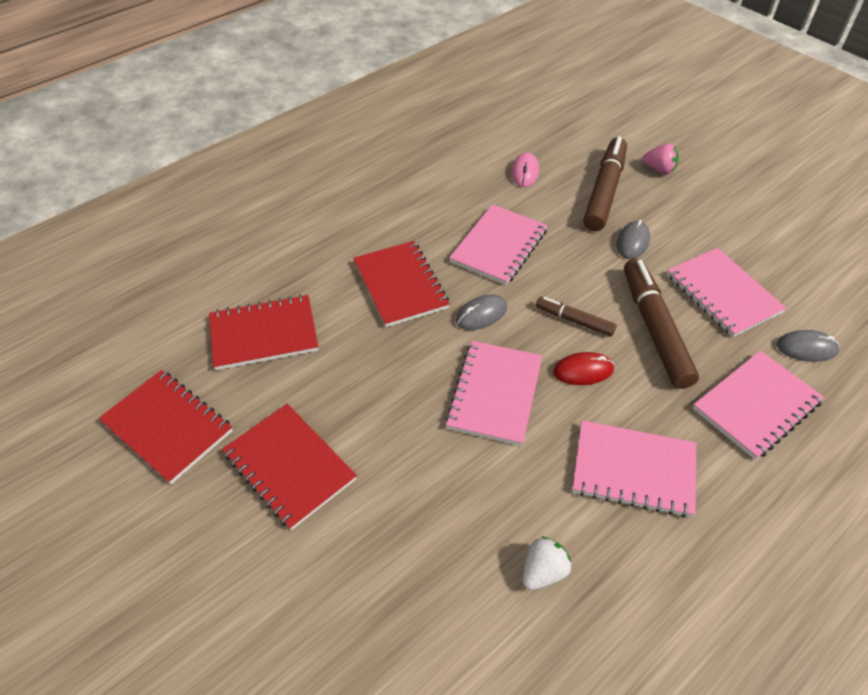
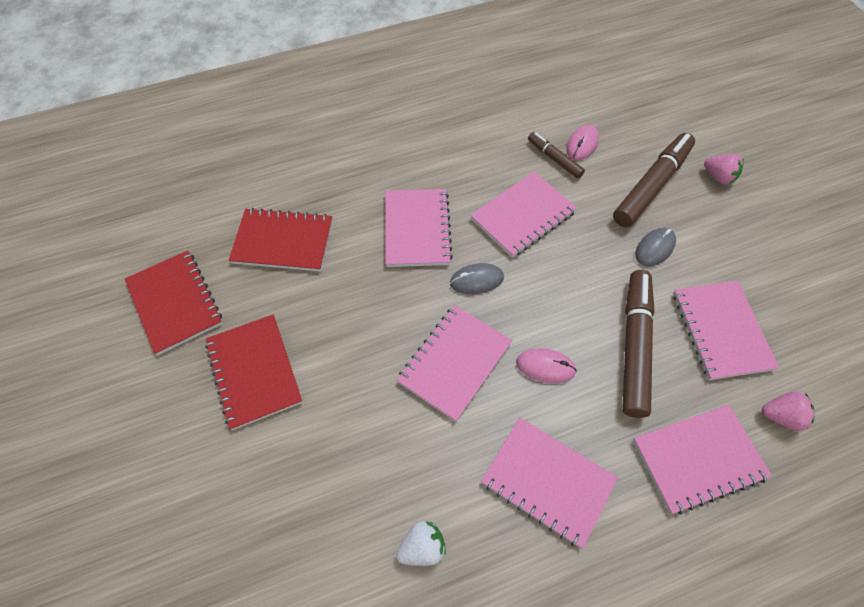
camera: 20 degrees right, 10 degrees up
(400, 285) = (417, 229): red notebook -> pink notebook
(574, 320) = (560, 313): brown marker -> brown marker (554, 159)
(583, 371) = (545, 367): red mouse -> pink mouse
(806, 348) = (781, 416): grey mouse -> pink strawberry

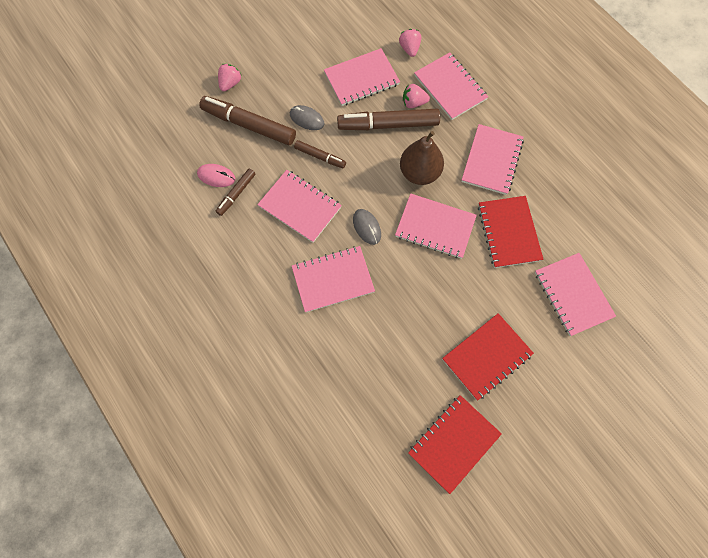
camera: 105 degrees left, 10 degrees up
(283, 241) = (373, 380): red notebook -> red notebook (508, 232)
(289, 527) = (573, 295): none -> pink notebook
(422, 547) = (553, 218): white strawberry -> none
(545, 367) = (419, 173): pink mouse -> brown pear
(592, 251) = (320, 157): none -> brown marker
(671, 392) = (413, 103): none -> pink strawberry

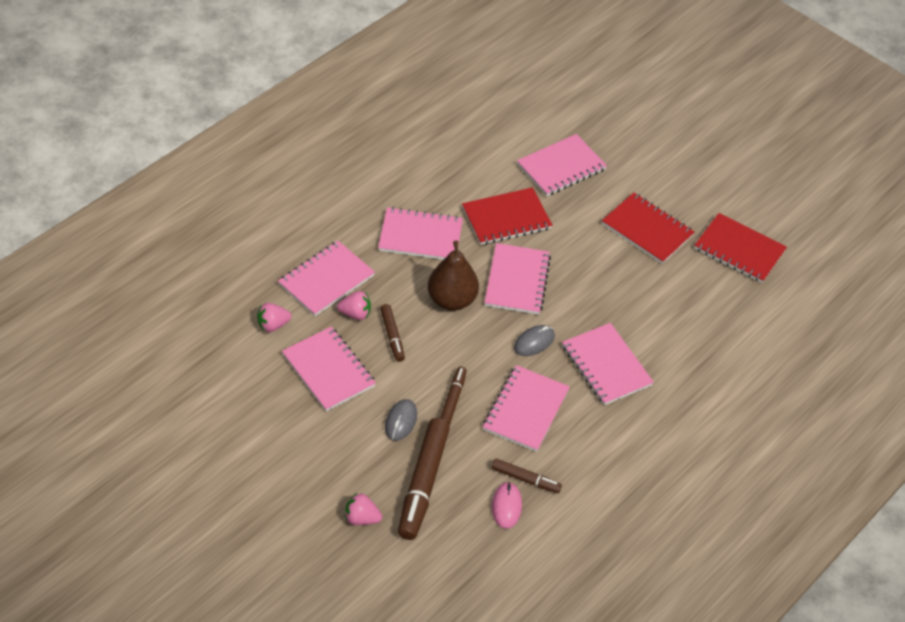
camera: 105 degrees left, 20 degrees down
(388, 124) = (392, 336): brown marker -> brown marker, size x0.53
(413, 103) = (355, 314): pink strawberry -> pink strawberry turned 75 degrees counterclockwise

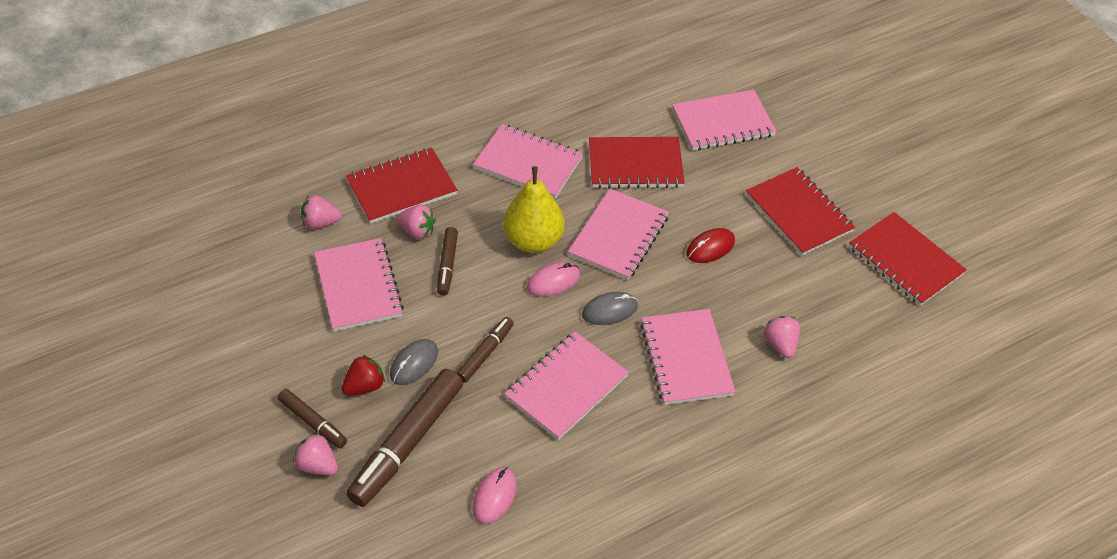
camera: 20 degrees right, 0 degrees up
(326, 280) = (401, 187): pink notebook -> red notebook
(370, 448) = (364, 386): none -> red strawberry
(452, 300) = (533, 241): brown pear -> yellow pear
(481, 329) = (553, 281): none -> pink mouse
(525, 479) = (531, 470): brown marker -> brown marker (313, 422)
(591, 273) = (710, 247): none -> red mouse
(671, 338) = (780, 344): none -> pink strawberry

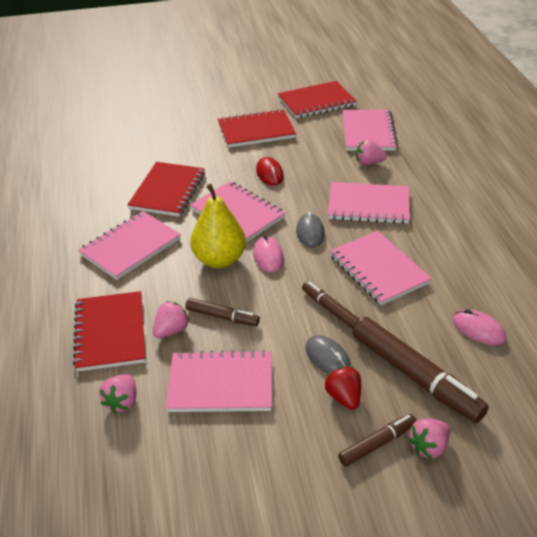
camera: 70 degrees left, 10 degrees down
(723, 123) = (151, 143): pink notebook -> pink notebook (368, 132)

